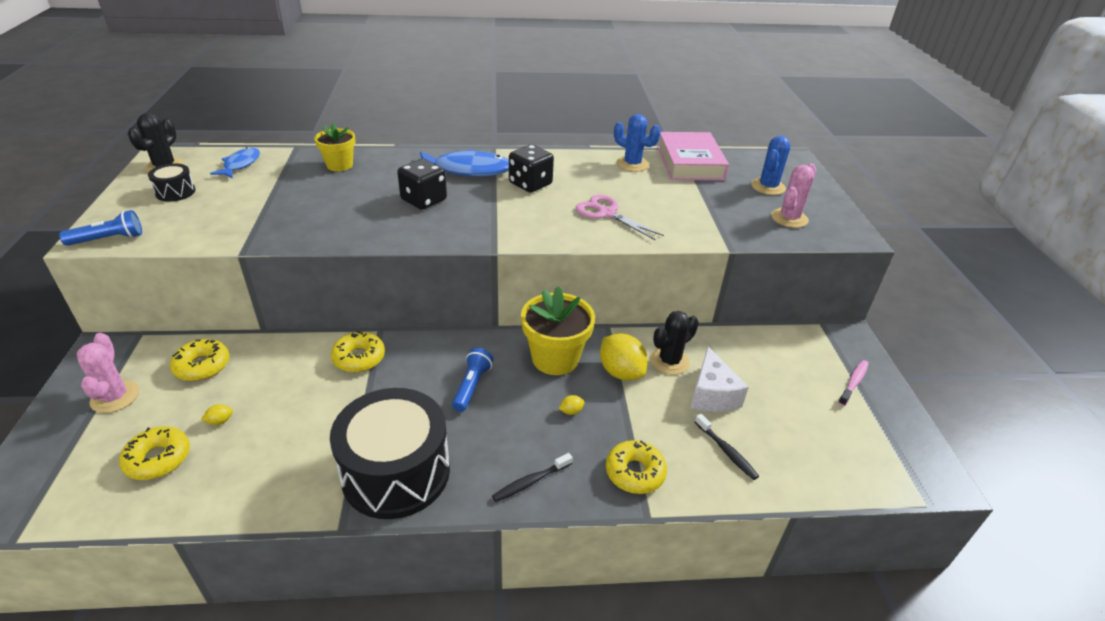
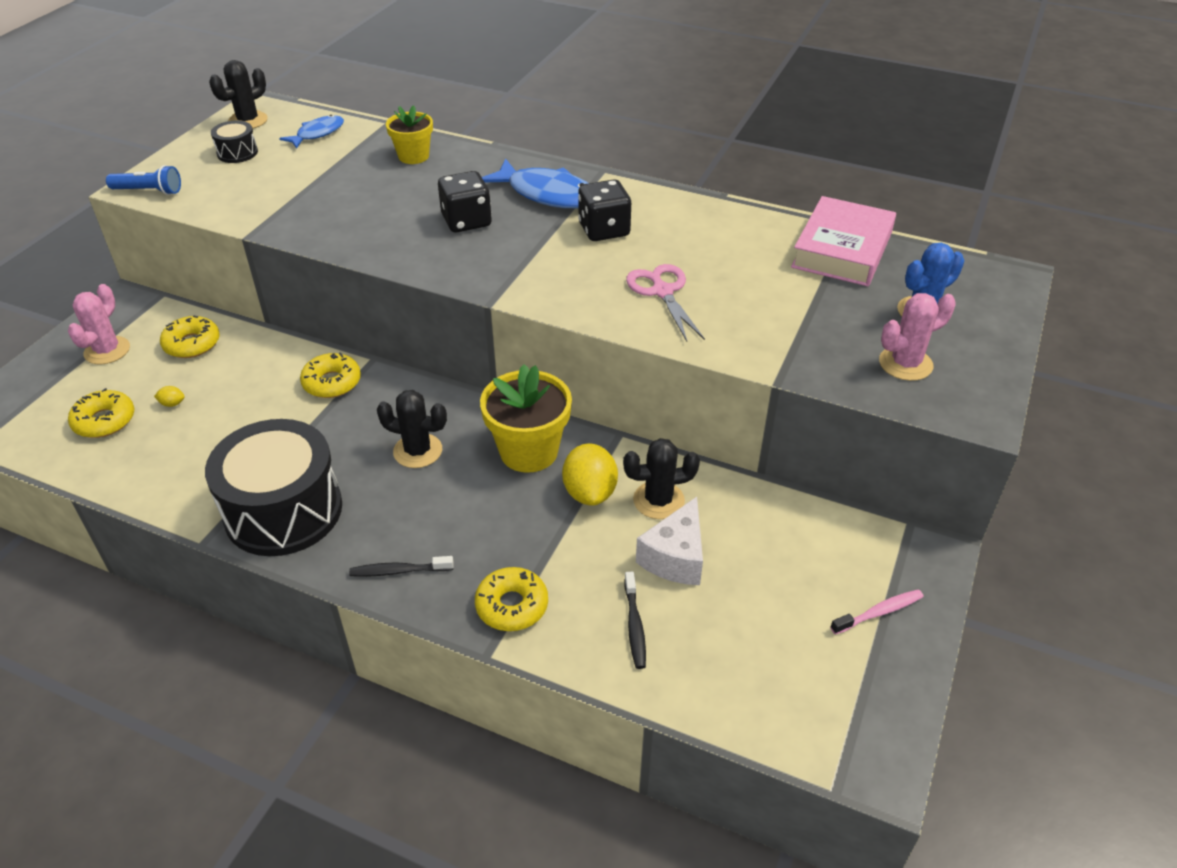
camera: 30 degrees right, 5 degrees up
(472, 386) = (418, 451): blue flashlight -> black cactus
(571, 411) = (498, 515): yellow lemon -> none
(632, 164) = (759, 233): blue cactus -> none

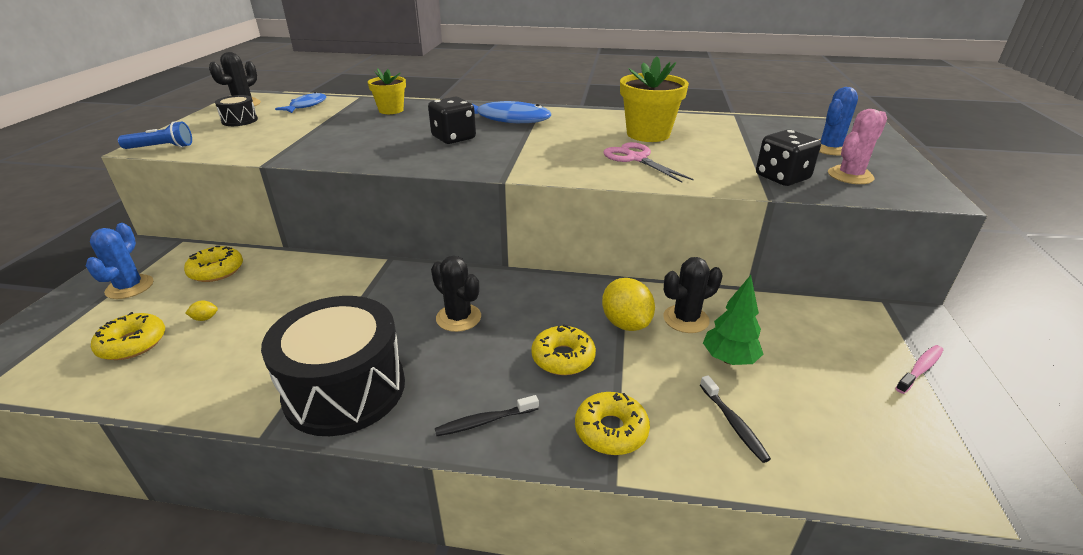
camera: 15 degrees left, 10 degrees down
(107, 351) = (130, 287): pink cactus -> blue cactus
(332, 382) = (359, 280): yellow donut -> yellow donut (563, 357)
(418, 451) = (458, 317): black cactus -> black cactus turned 45 degrees clockwise
(529, 451) = (556, 302): yellow flower pot -> yellow flower pot (648, 134)
(604, 230) = (565, 132): black dice -> black dice (782, 177)
(675, 557) = (729, 359): white cheese -> green tree
(842, 250) = (743, 125): pink book -> none

